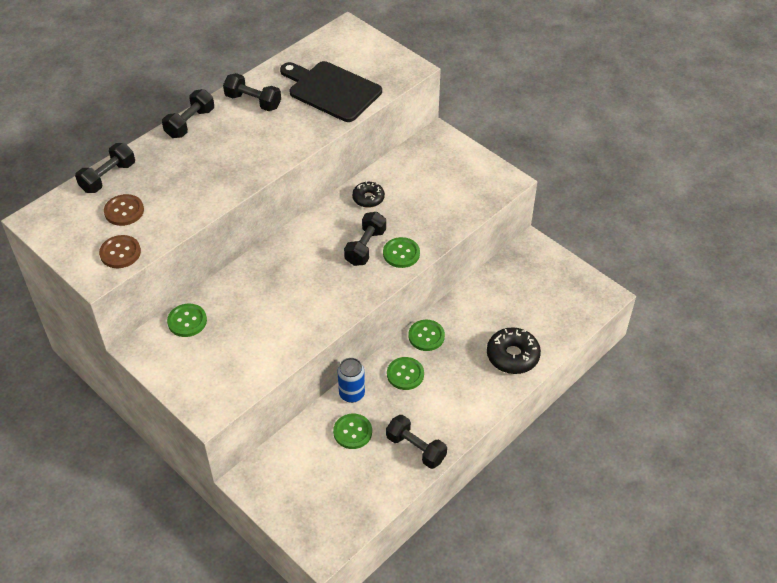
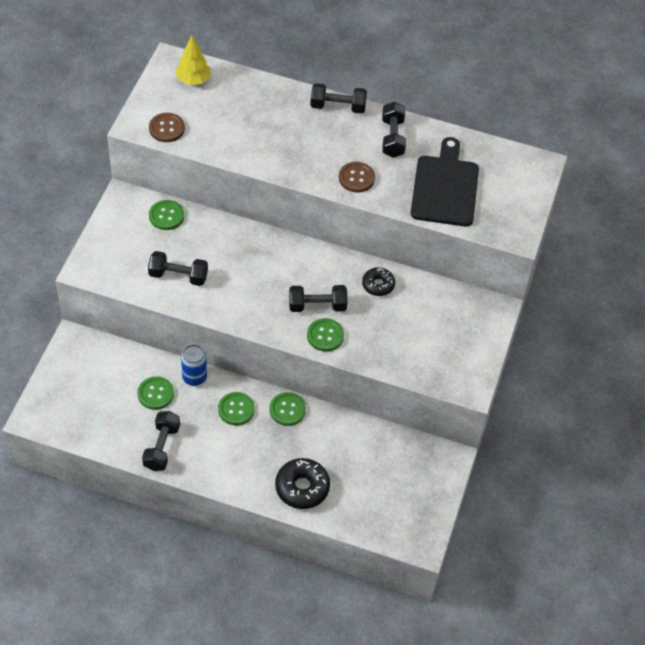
camera: 60 degrees right, 5 degrees up
(74, 211) = (193, 80): none -> yellow tree
(108, 177) = (242, 83): black dumbbell -> black dumbbell (178, 276)
(124, 211) = (211, 110): brown button -> brown button (356, 178)

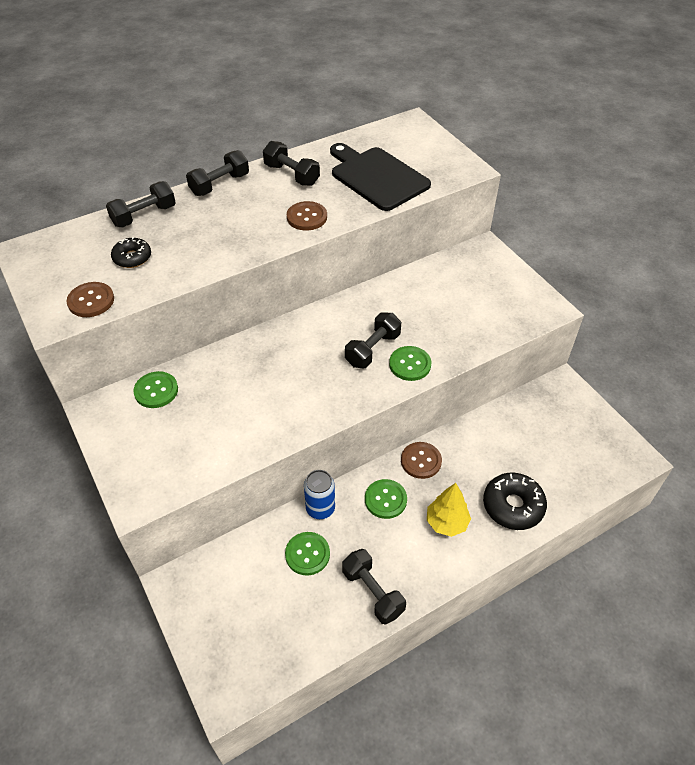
camera: 45 degrees left, 5 degrees down
(178, 276) = (232, 427): black dumbbell -> black dumbbell (144, 216)
(193, 80) = (65, 249): yellow tree -> yellow tree (446, 523)
(287, 410) = (421, 461): green button -> brown button
(378, 285) = (391, 298): black donut -> black donut (132, 258)

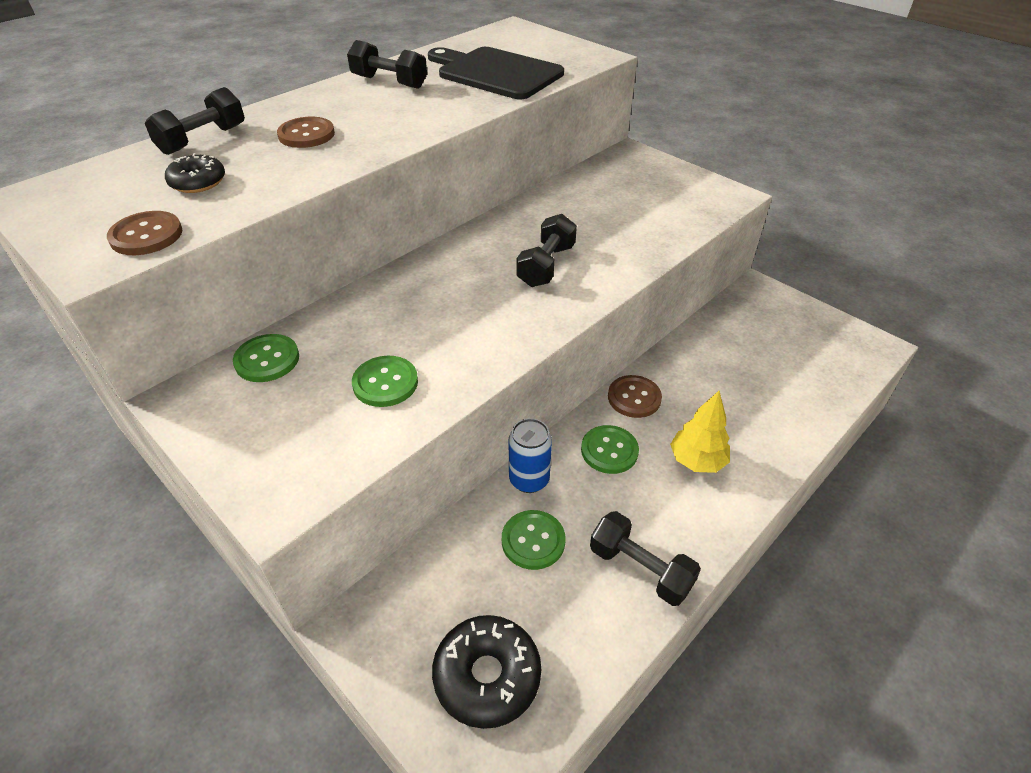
camera: 15 degrees left, 5 degrees down
(220, 184) = (298, 100): black dumbbell -> none
(307, 217) = (426, 116): brown button -> brown button (306, 134)
(410, 364) = (599, 273): green button -> green button (385, 383)
(513, 506) = (766, 424): black donut -> black donut (487, 676)

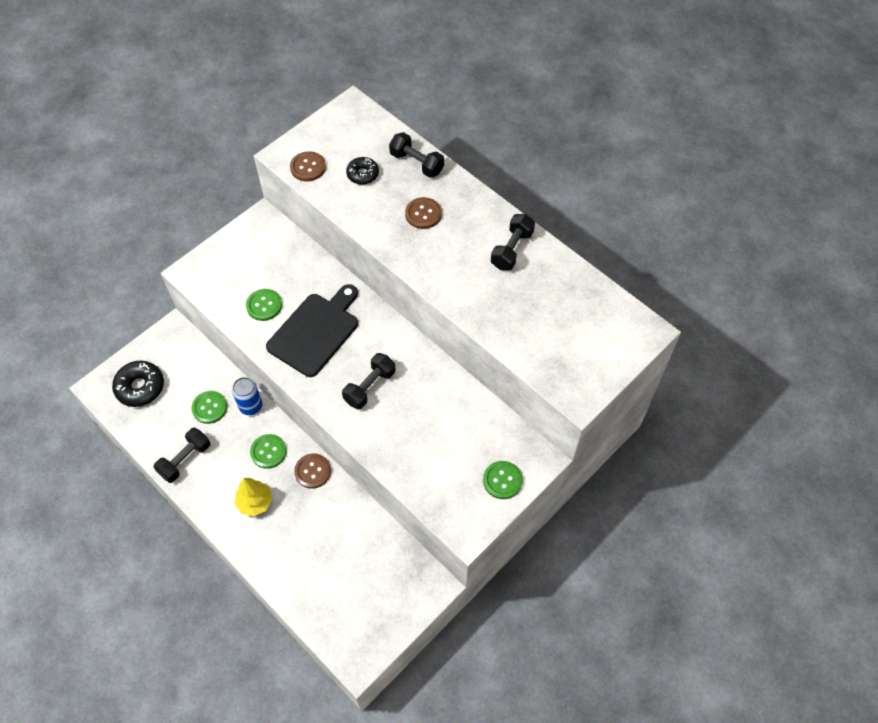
camera: 90 degrees right, 15 degrees up
(267, 360) = (288, 249): green button -> green button (502, 480)
(495, 73) = (534, 319): black cutting board -> black cutting board (315, 331)
(546, 265) = (369, 387): black dumbbell -> black dumbbell turned 75 degrees counterclockwise

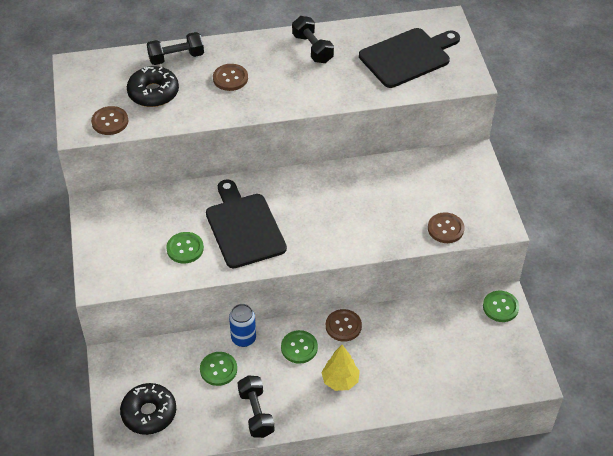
camera: 55 degrees left, 10 degrees down
(362, 174) = (153, 93): black donut -> black donut, size x1.59
(369, 387) = (328, 219): black dumbbell -> none
(428, 486) = (445, 229): none -> brown button
(502, 480) = (475, 184): green button -> green button (500, 307)
(566, 328) = (408, 56): none -> black cutting board

